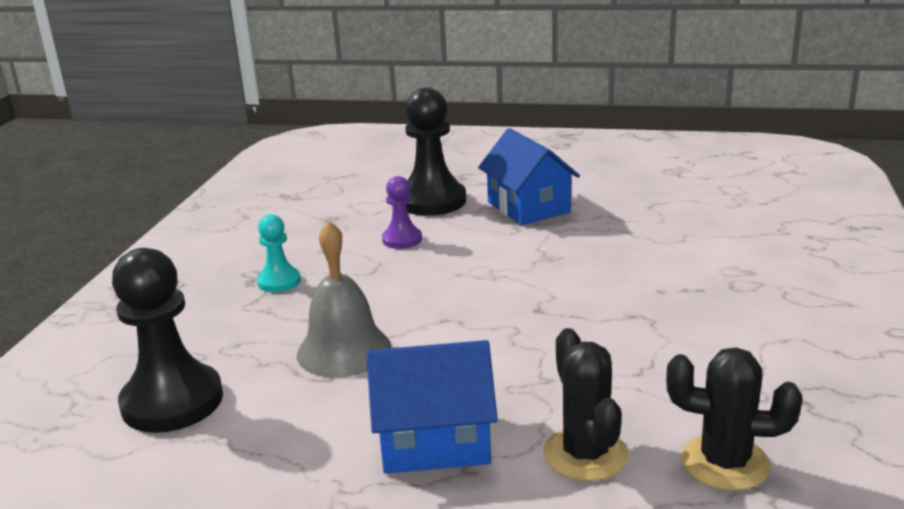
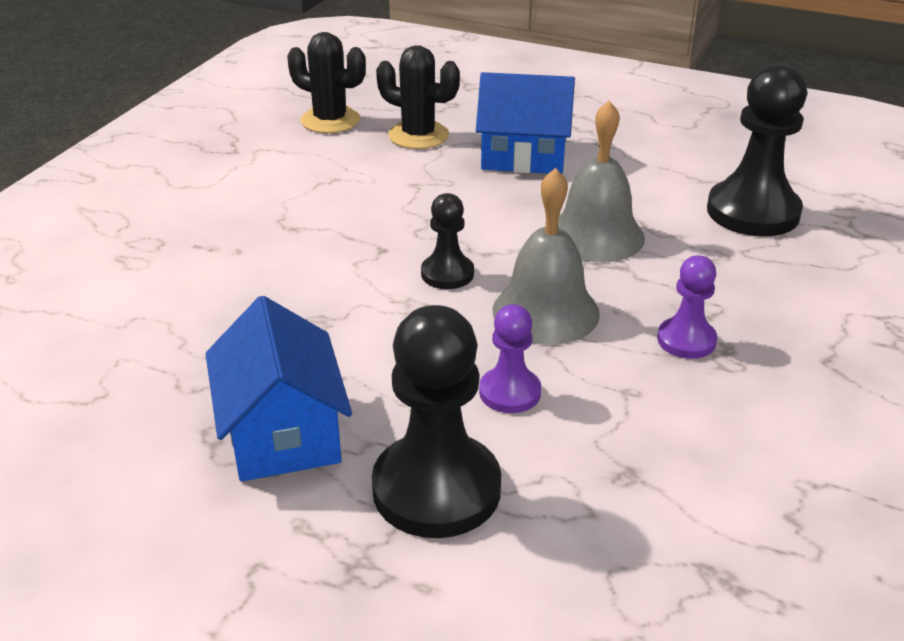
camera: 170 degrees left, 10 degrees up
(279, 281) = (686, 340): turquoise pawn -> purple pawn
(384, 284) = (545, 311): none -> grey bell
(471, 298) = (447, 274): none -> black pawn
(585, 454) = (418, 135): black cactus -> black cactus turned 60 degrees counterclockwise

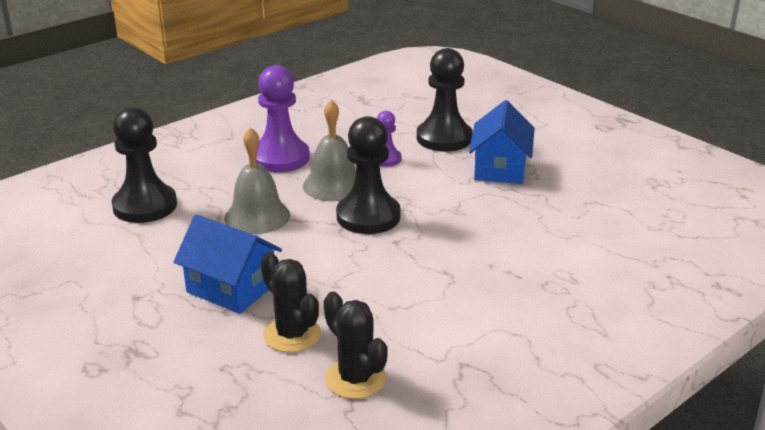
camera: 155 degrees left, 5 degrees down
(447, 274) = (368, 216): black pawn -> black pawn, size x1.87
(686, 340) = (280, 158): purple pawn -> purple pawn, size x1.87

